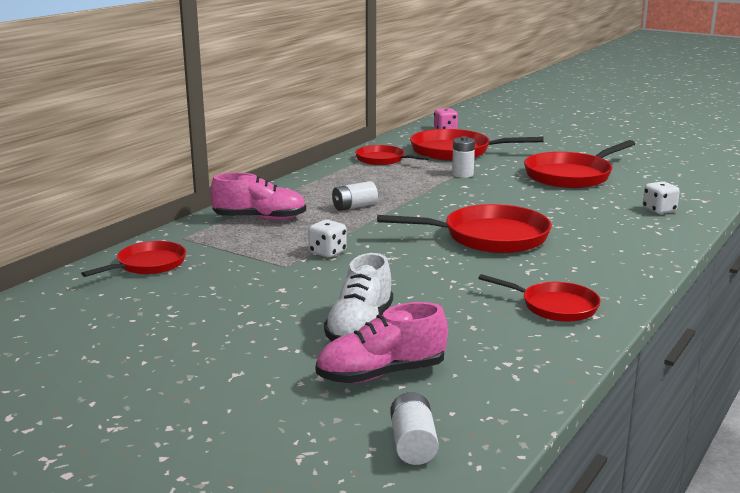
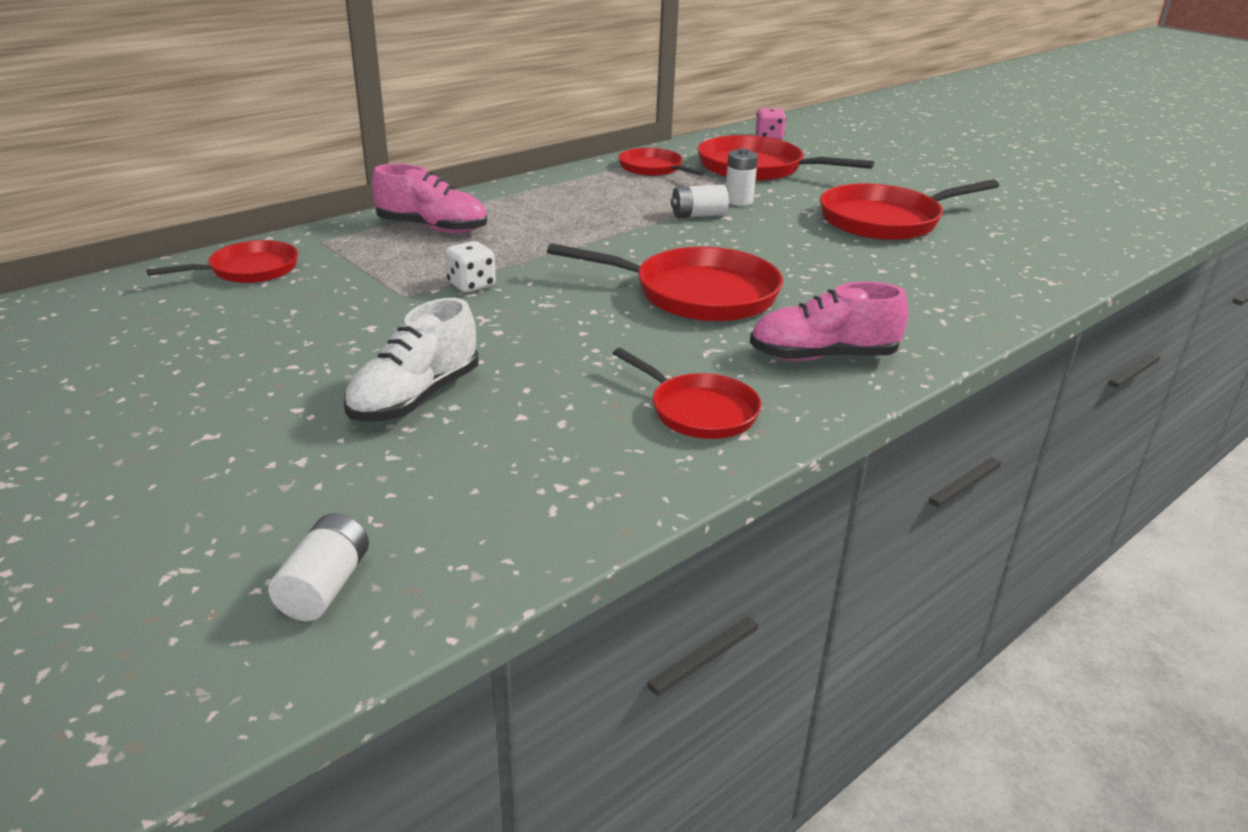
camera: 15 degrees right, 10 degrees up
(354, 207) = (561, 227): white battery -> white battery (698, 215)
(381, 374) = (380, 471): pink shoe -> pink shoe (823, 357)
(659, 210) = (971, 288): white dice -> none

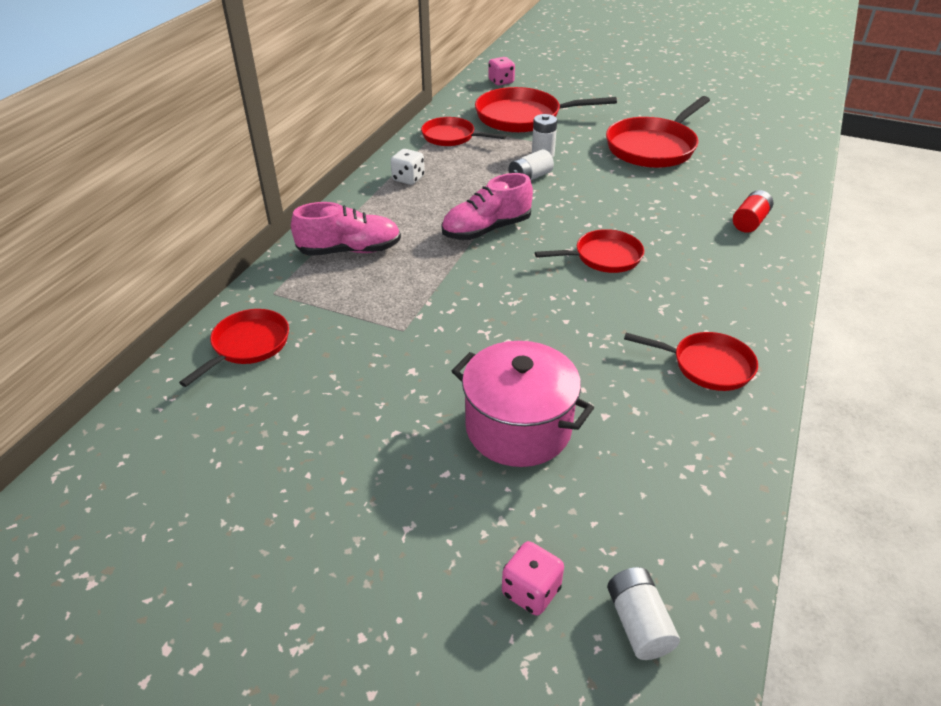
camera: 25 degrees left, 10 degrees up
(254, 521) = (531, 591): none -> pink dice
(415, 398) = (518, 428): white shoe -> pink pot
(471, 285) = (442, 301): white dice -> white dice (408, 179)
(697, 294) = (604, 257): red pan -> red pan, size x0.61
(823, 357) = (732, 288): pink shoe -> pink shoe (486, 229)
(928, 307) = (750, 222): none -> red battery

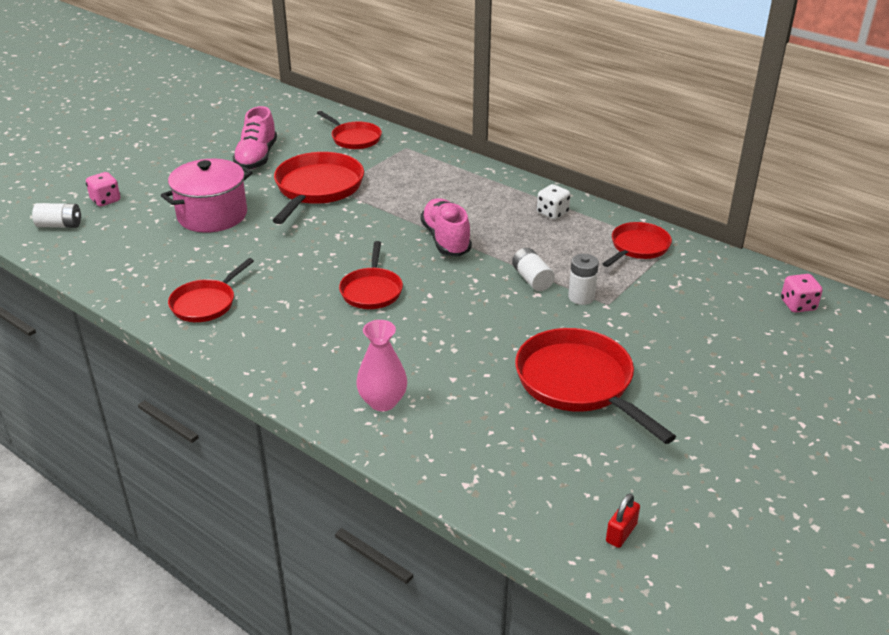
camera: 105 degrees right, 5 degrees down
(349, 250) = (445, 177): pink shoe -> pink shoe (257, 157)
(523, 117) = (683, 302): red pan -> red pan (317, 188)
(750, 222) = (382, 402): red battery -> pink vase
(777, 125) = (621, 533): none -> red padlock

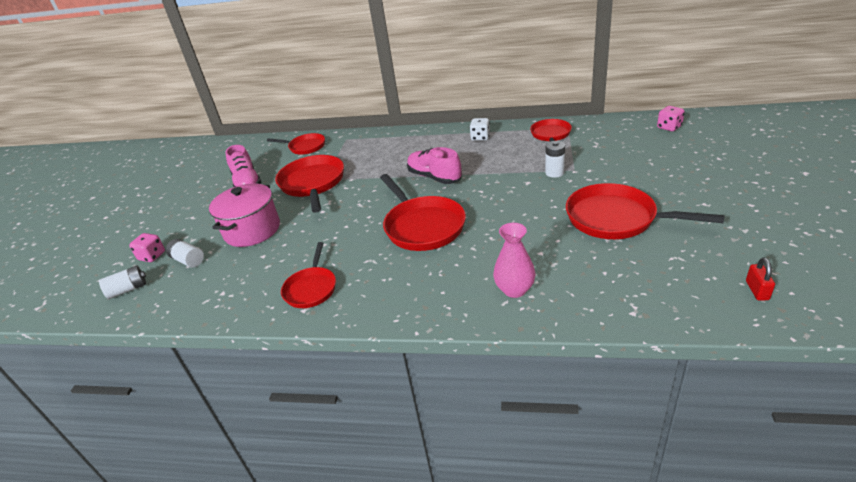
camera: 25 degrees left, 0 degrees up
(371, 290) = (422, 226): red pan -> red pan, size x1.65
(532, 279) = (514, 176): white battery -> white battery (188, 260)

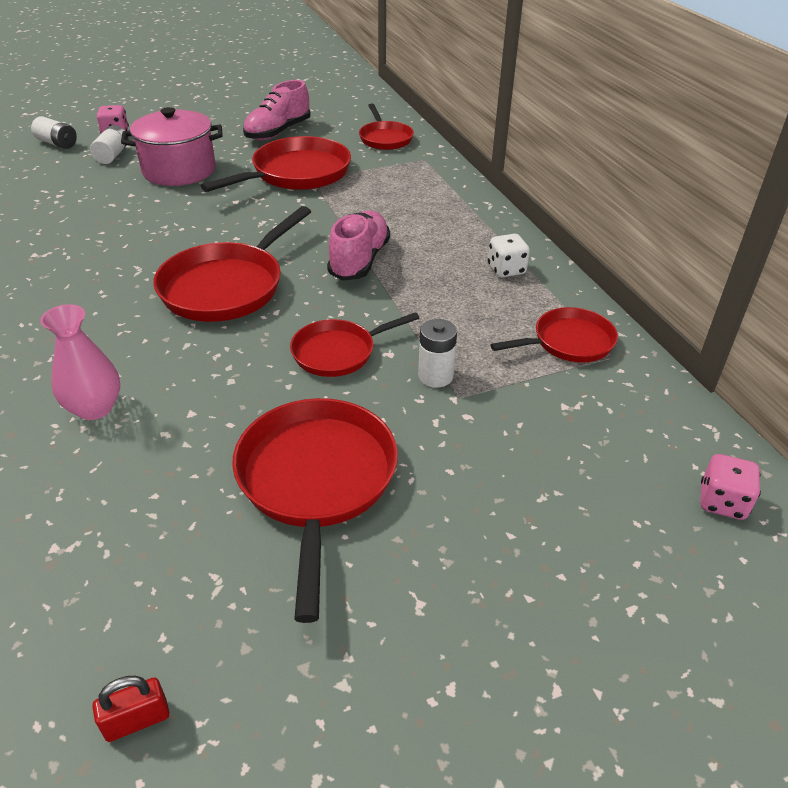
camera: 55 degrees right, 5 degrees up
(311, 288) = (74, 246): red pan -> red pan (338, 352)

